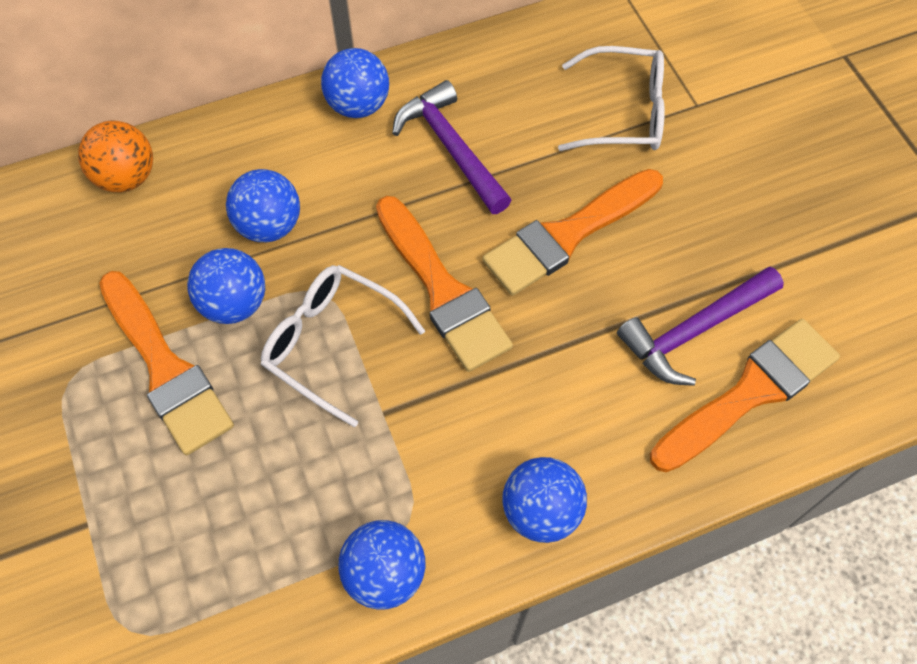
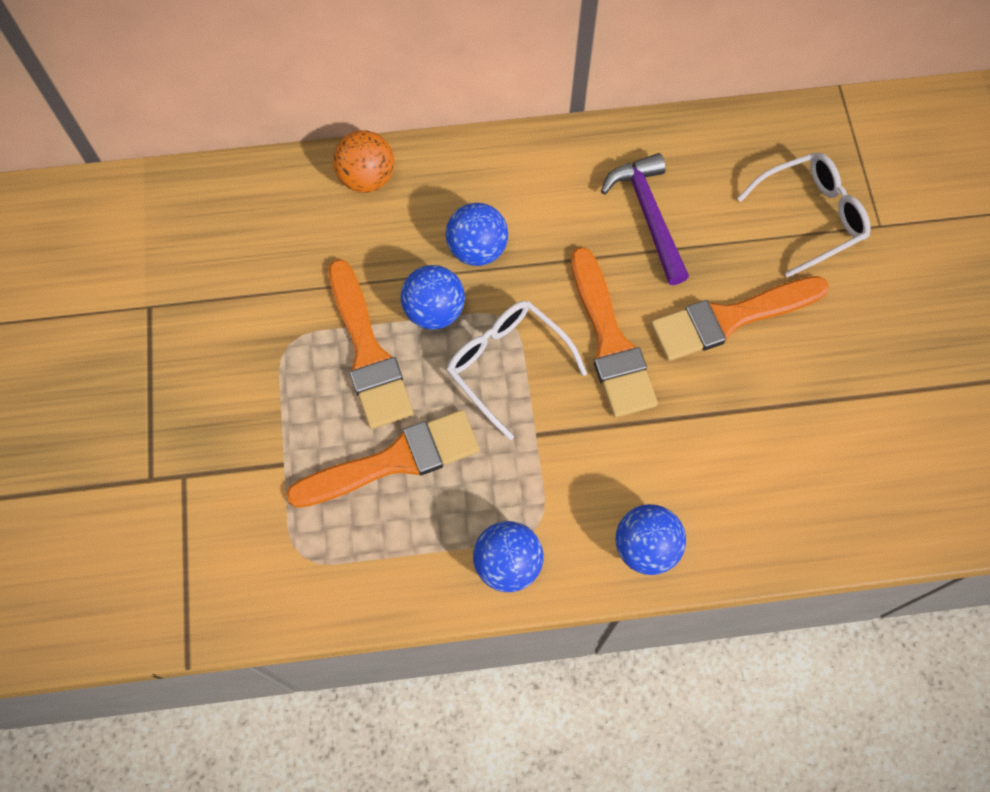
camera: 15 degrees right, 5 degrees up
(358, 105) = (576, 157): blue ball -> none
(622, 112) = (810, 217): white glasses -> white glasses turned 45 degrees counterclockwise
(694, 331) = (816, 430): purple hammer -> none
(750, 392) = (849, 495): orange brush -> orange brush (394, 460)

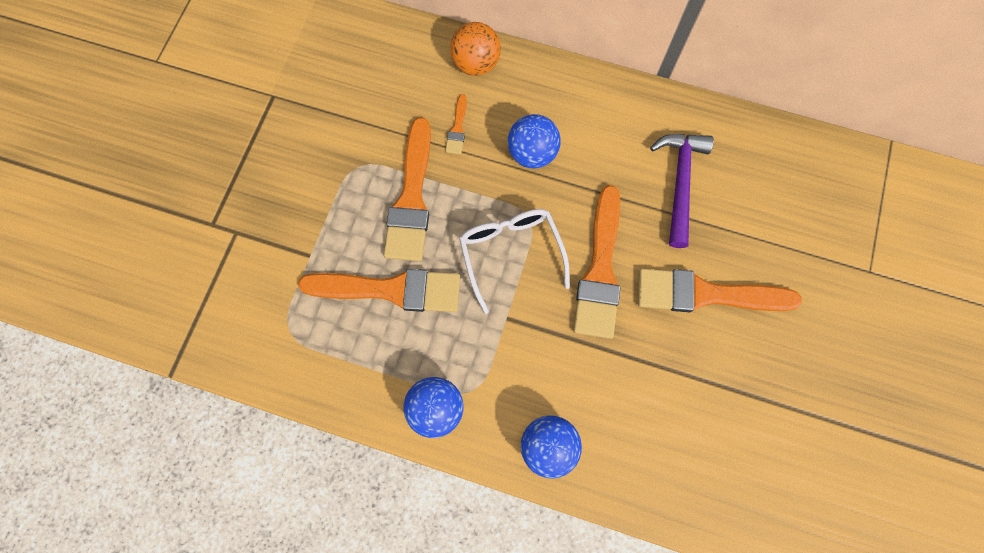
camera: 25 degrees right, 5 degrees up
(381, 256) = (457, 128): none -> orange brush
(434, 311) = (476, 187): blue ball -> none
(810, 217) = (813, 239): white glasses -> none

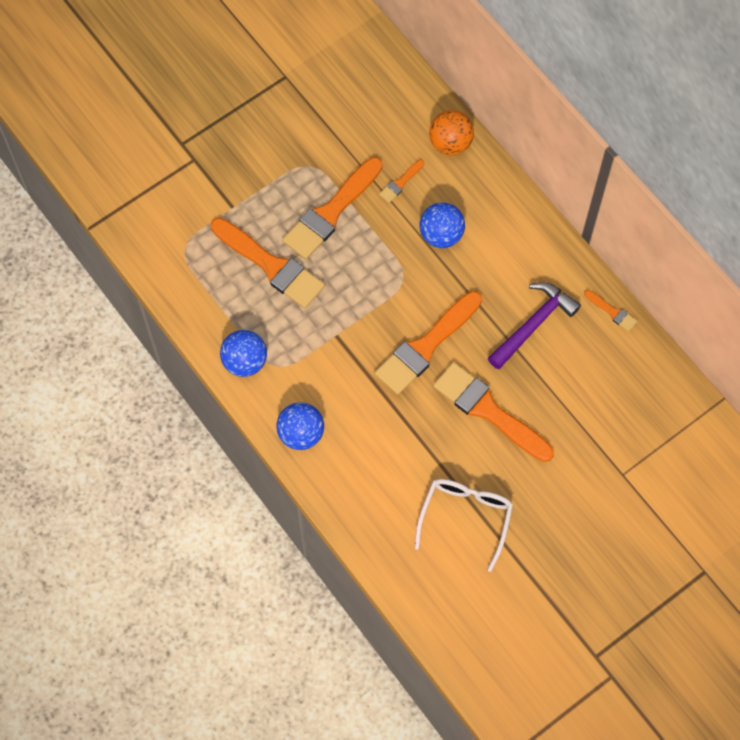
camera: 35 degrees right, 5 degrees down
(511, 254) = (371, 295): white glasses -> white glasses (465, 518)
(737, 126) = (612, 312): none -> orange brush

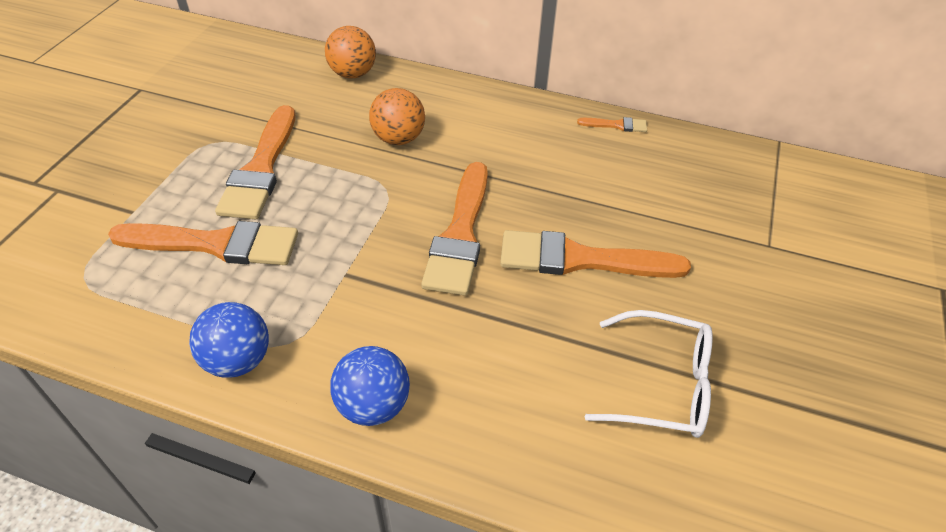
camera: 35 degrees left, 20 degrees down
(400, 183) = (323, 118): orange brush -> none
(441, 235) = (398, 139): blue ball -> orange ball
(465, 518) = (661, 385): white glasses -> white glasses turned 120 degrees clockwise
(534, 324) = (554, 165): purple hammer -> none

